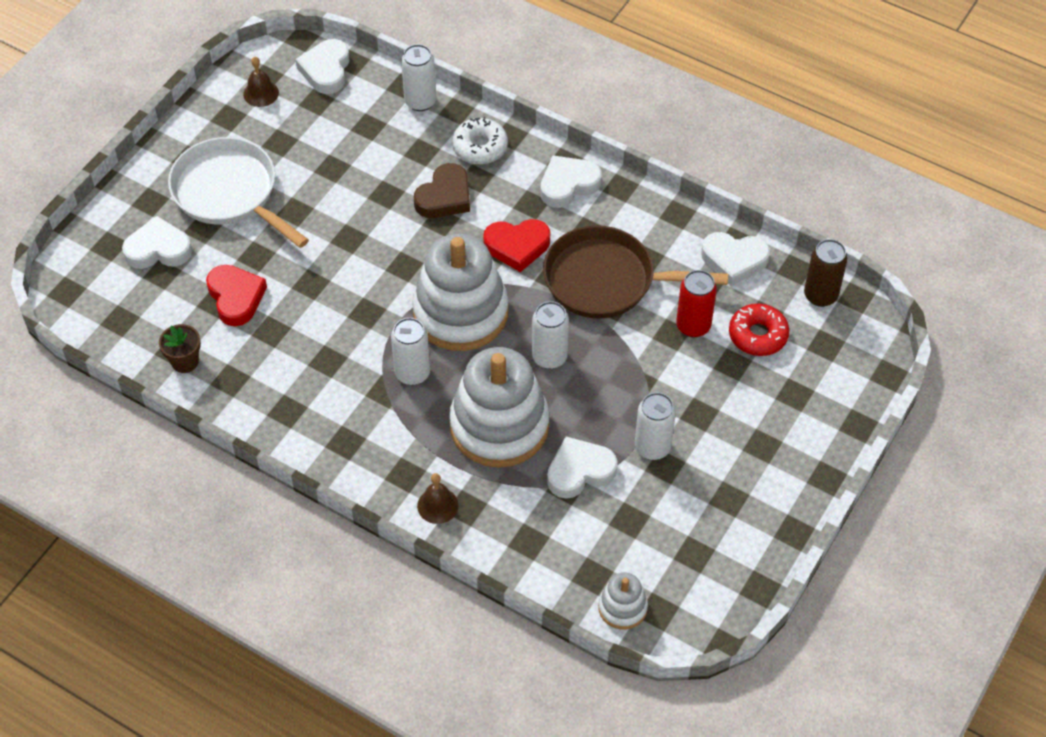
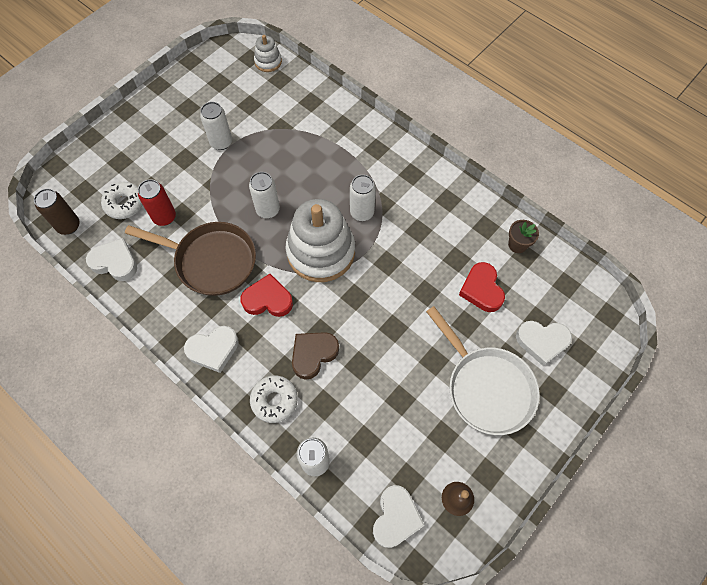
camera: 170 degrees left, 10 degrees up
(437, 505) = (360, 128): brown bell -> none
(499, 426) = (312, 169): white stacking toy -> none
(579, 471) = (270, 135): white heart -> none
(758, 335) = (124, 204): red donut -> white donut

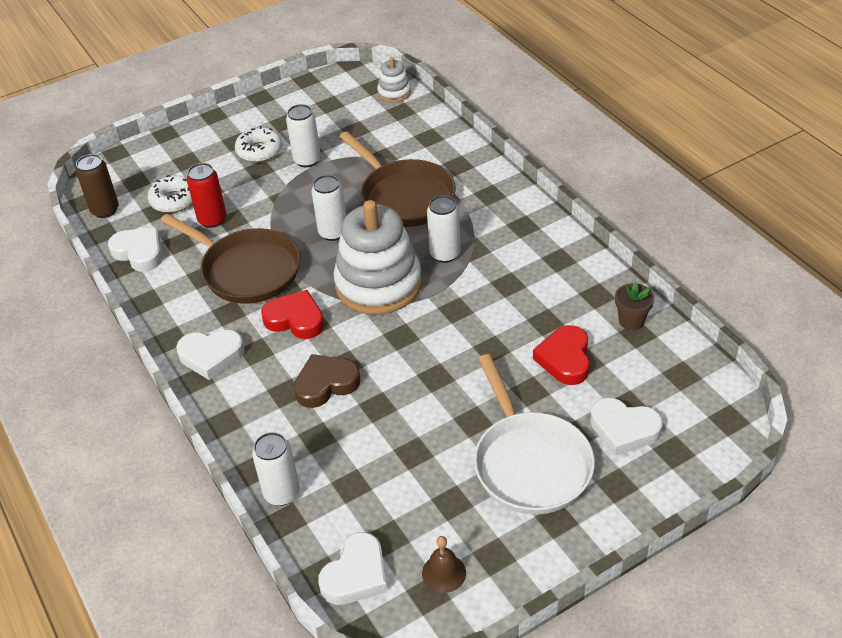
camera: 20 degrees right, 20 degrees down
(274, 400) = (260, 420): white donut -> white donut (259, 151)
(311, 163) = (404, 196): none -> brown pan

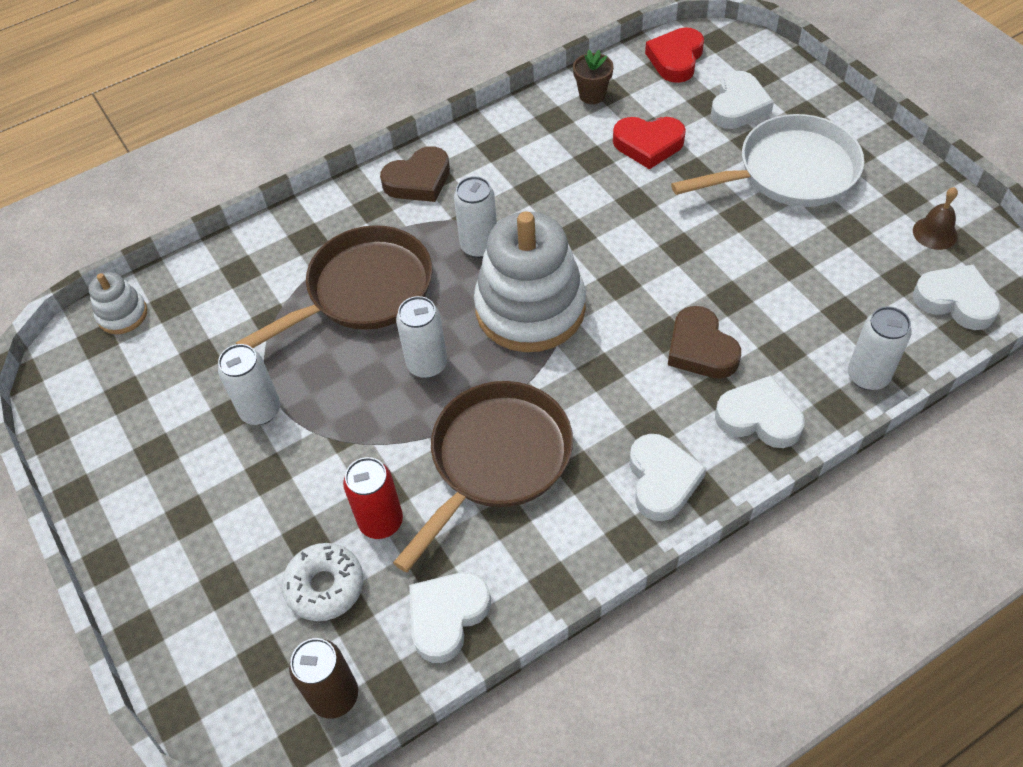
camera: 90 degrees left, 10 degrees up
(254, 416) = (759, 417): none -> white heart
(259, 151) = (222, 477): white donut -> none
(295, 319) = (592, 391): red heart -> red heart (676, 59)
(518, 217) = (418, 180): none -> brown heart

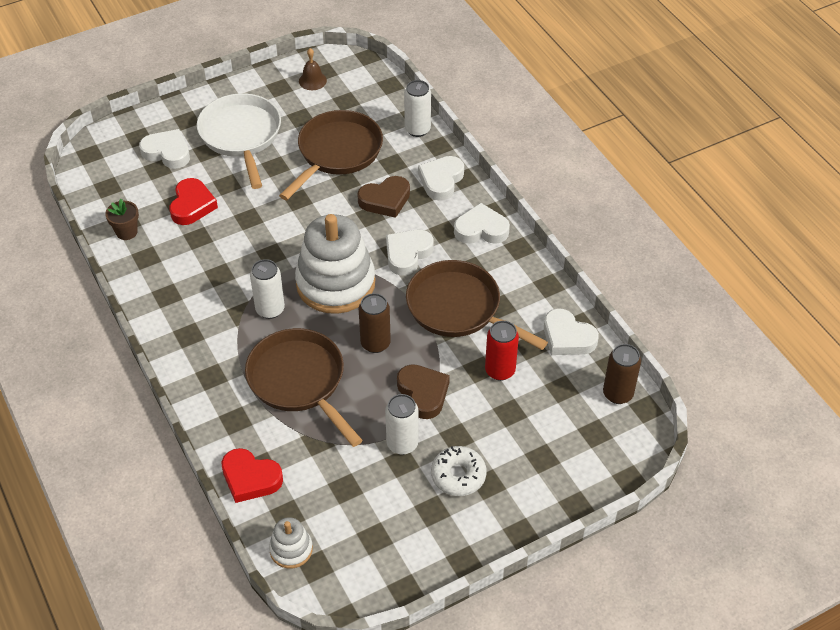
camera: 90 degrees left, 5 degrees down
(325, 586) = (545, 400): white donut -> white donut (458, 475)
(418, 180) = (190, 345): brown heart -> brown heart (423, 393)
(427, 364) = (375, 343): white can -> brown can
(676, 59) = (103, 180): red heart -> red heart (250, 478)
(785, 280) = (337, 153): none -> brown pan
(955, 301) = (368, 83): white heart -> white heart (407, 254)

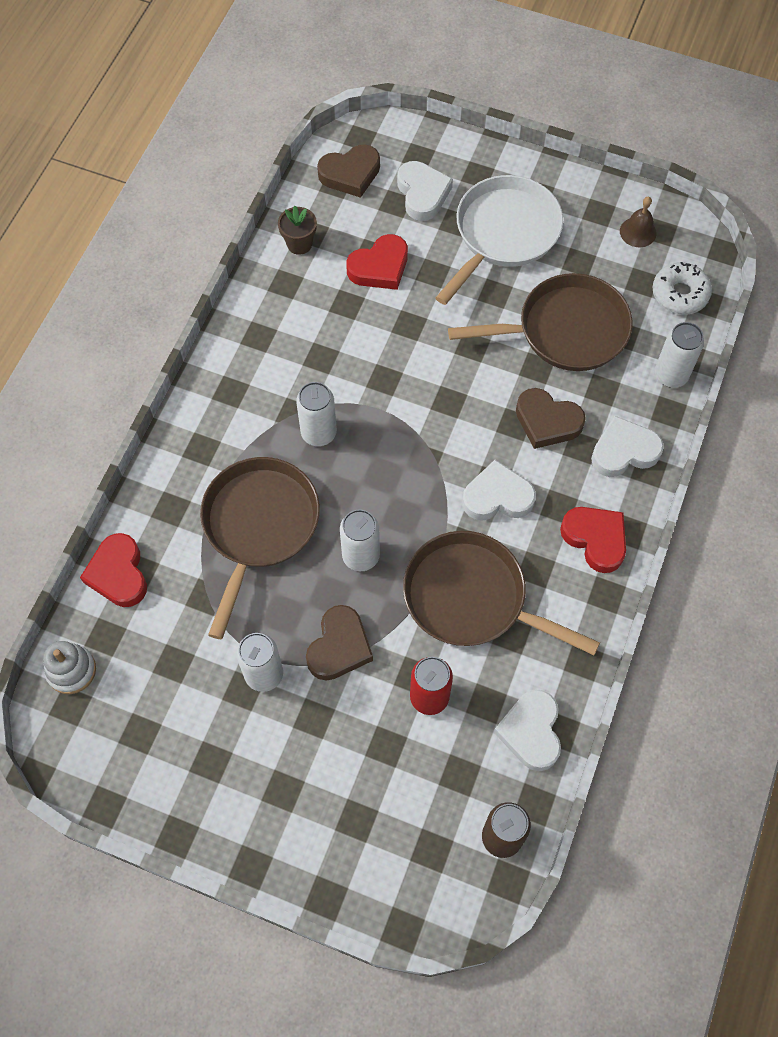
camera: 50 degrees right, 15 degrees up
(109, 175) = (350, 174): none -> brown heart
(335, 283) = (401, 463): white stacking toy -> none
(375, 343) = (361, 556): brown can -> white can
(458, 475) = (269, 755): white donut -> white donut (680, 294)
(459, 309) = (472, 598): brown pan -> brown pan turned 60 degrees counterclockwise
(481, 229) = (595, 539): white heart -> red heart

